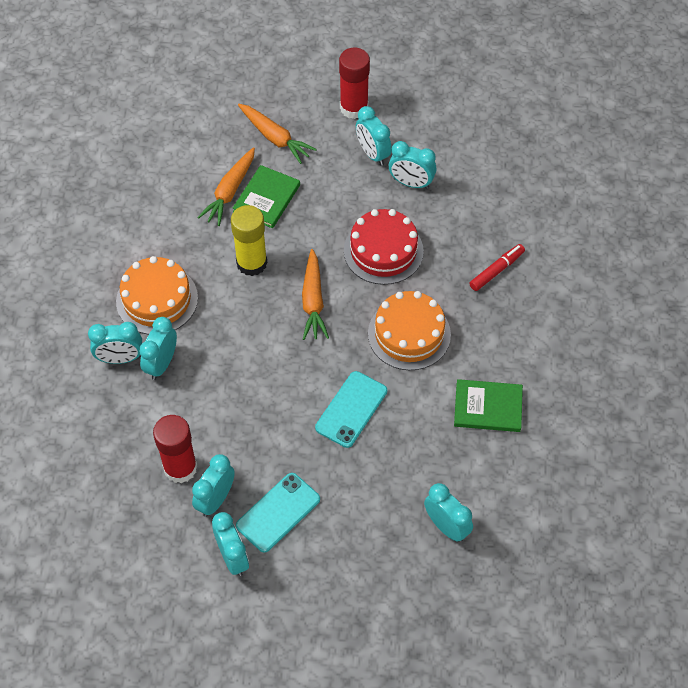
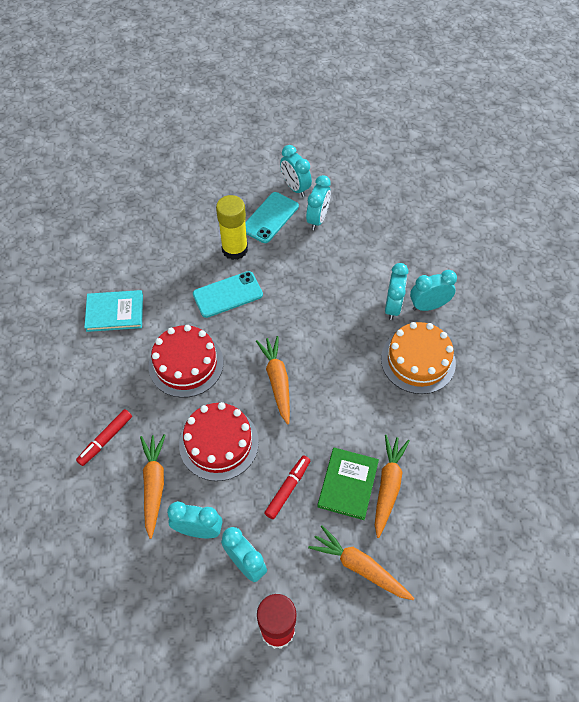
camera: 170 degrees right, 0 degrees up
(180, 468) = (350, 235): red glue stick -> none
(251, 263) = (343, 409): yellow glue stick -> yellow glue stick (235, 249)
(324, 203) = (288, 489): none -> red marker
(351, 409) = (227, 294): turquoise phone -> turquoise phone turned 45 degrees clockwise
(409, 334) = (186, 364): orange cake -> red cake
(446, 526) = (146, 226): turquoise clock -> none
(449, 224) = (154, 485): none -> orange carrot
(488, 407) = (115, 312): green book -> turquoise book

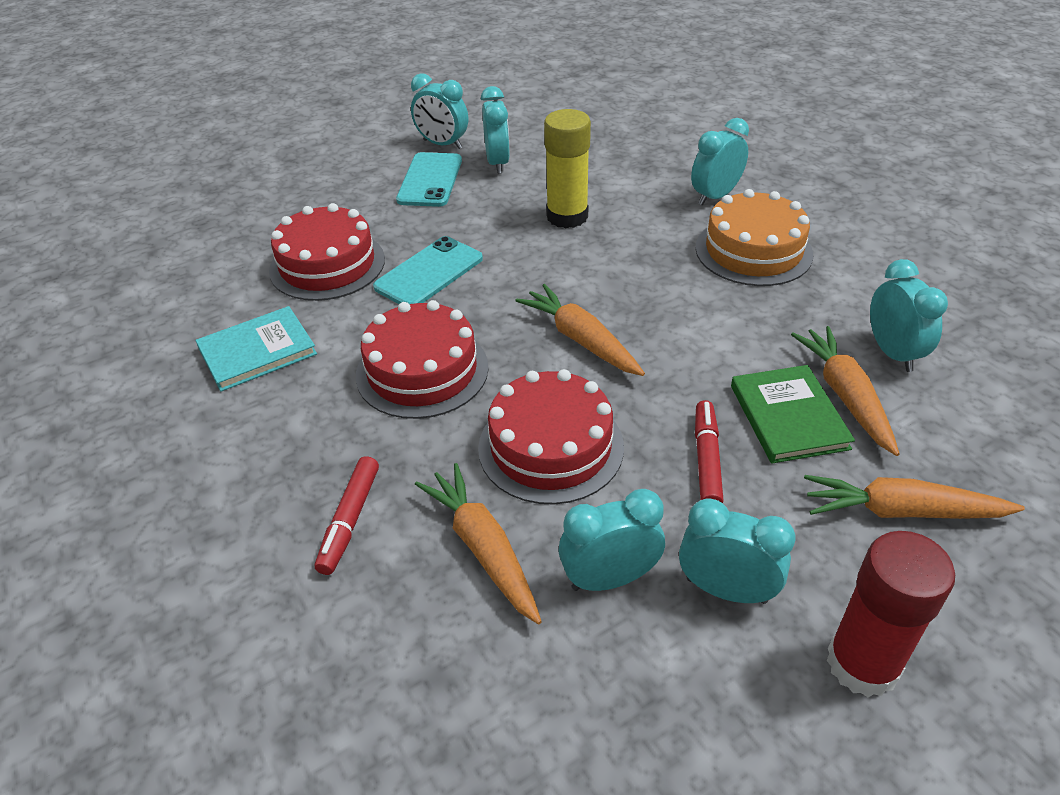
camera: 25 degrees left, 15 degrees down
(178, 264) = (327, 265): none -> red cake
(235, 249) = (403, 225): yellow glue stick -> yellow glue stick (567, 216)
(392, 307) = (671, 211): turquoise clock -> turquoise clock (893, 353)

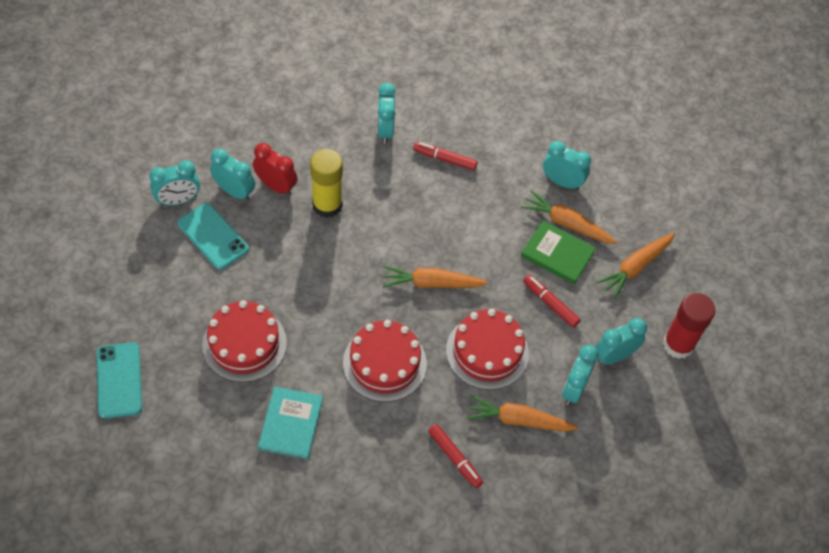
camera: 55 degrees left, 15 degrees up
(429, 273) = (307, 303): turquoise phone -> turquoise phone (119, 380)
(540, 179) = (276, 186): none -> red clock
(753, 251) = (444, 159): orange cake -> red marker

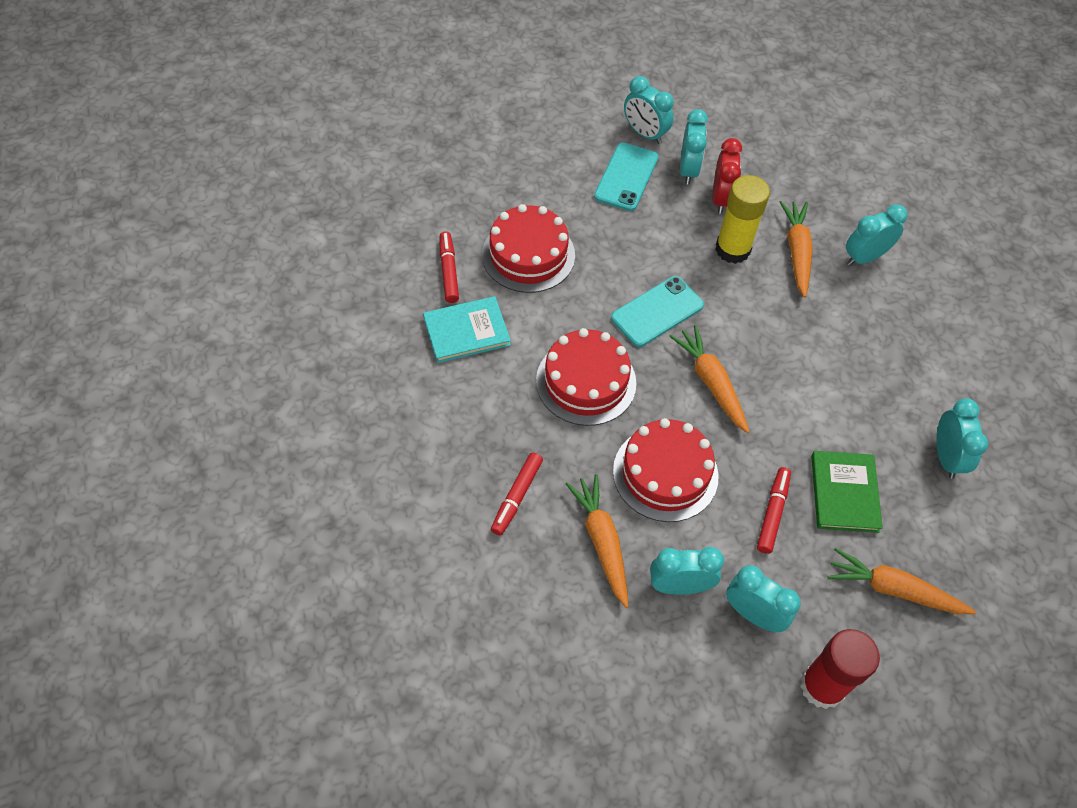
camera: 65 degrees right, 0 degrees up
(119, 380) = (430, 181): turquoise phone -> turquoise phone (657, 311)
(444, 159) = (875, 327): red marker -> red marker (448, 271)
(566, 223) = (893, 486): orange carrot -> orange carrot (796, 252)

